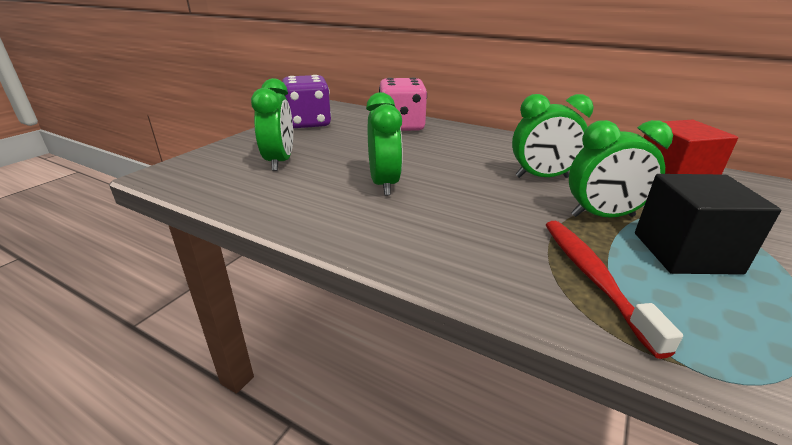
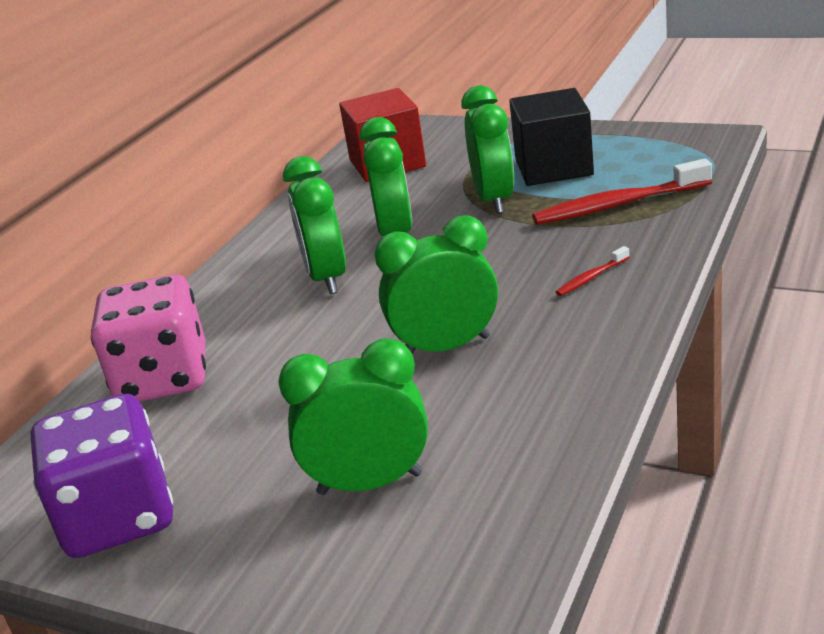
camera: 90 degrees left, 0 degrees up
(448, 243) = (591, 278): none -> red toothbrush
(485, 157) = (326, 278): none -> green clock

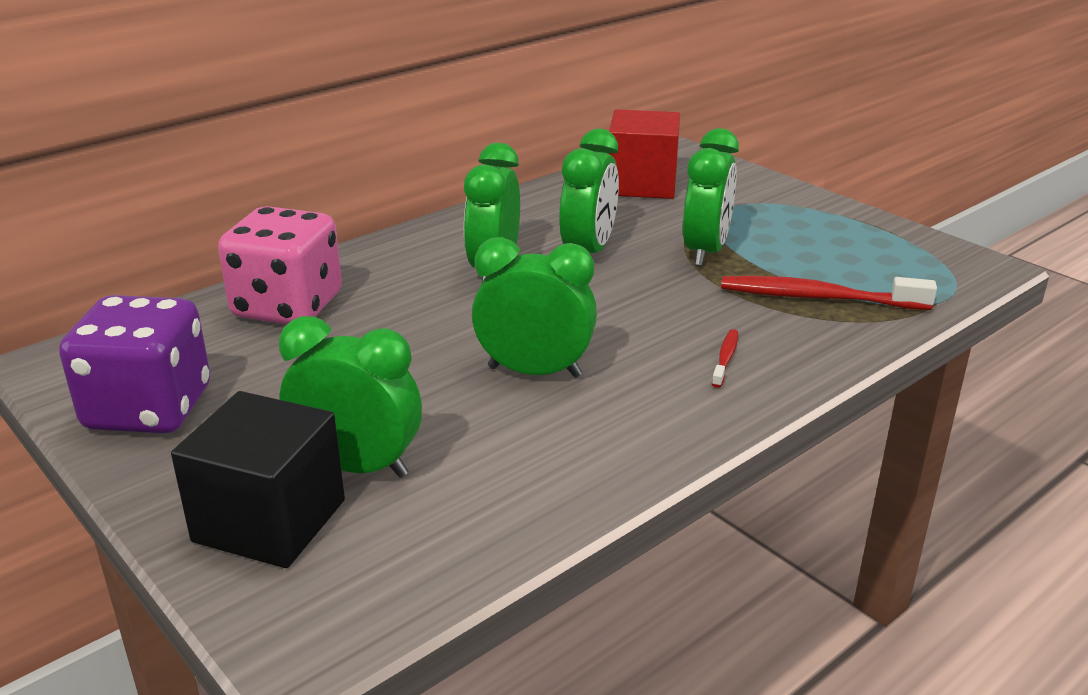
camera: 20 degrees right, 0 degrees up
(553, 167) = (790, 240): black cube -> black cube (269, 521)
(591, 278) = (725, 358): red toothbrush -> red toothbrush turned 120 degrees clockwise

